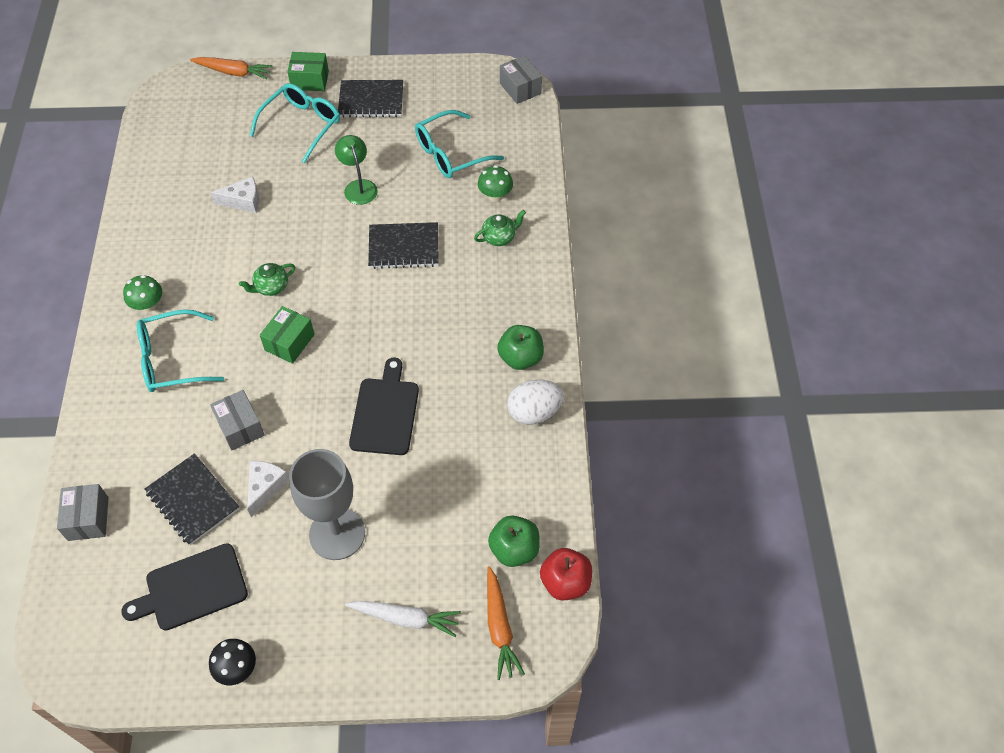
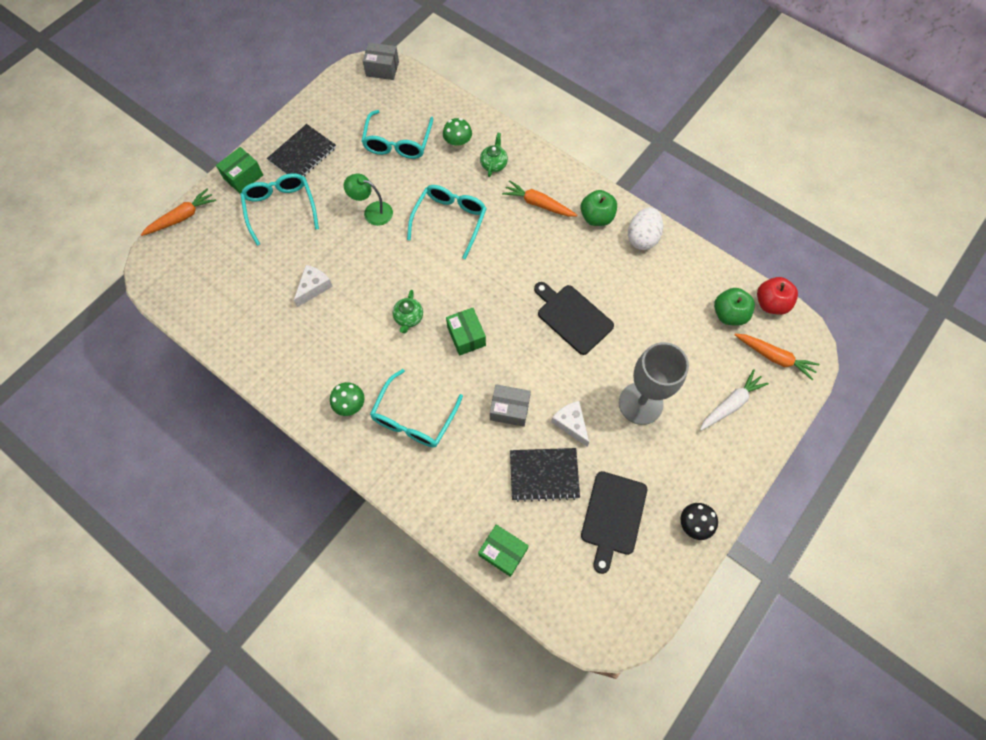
camera: 50 degrees left, 10 degrees up
(88, 518) = (503, 552): grey box -> green box
(403, 247) = (450, 220): black notebook -> turquoise glasses
(489, 301) = (538, 204): none -> orange carrot

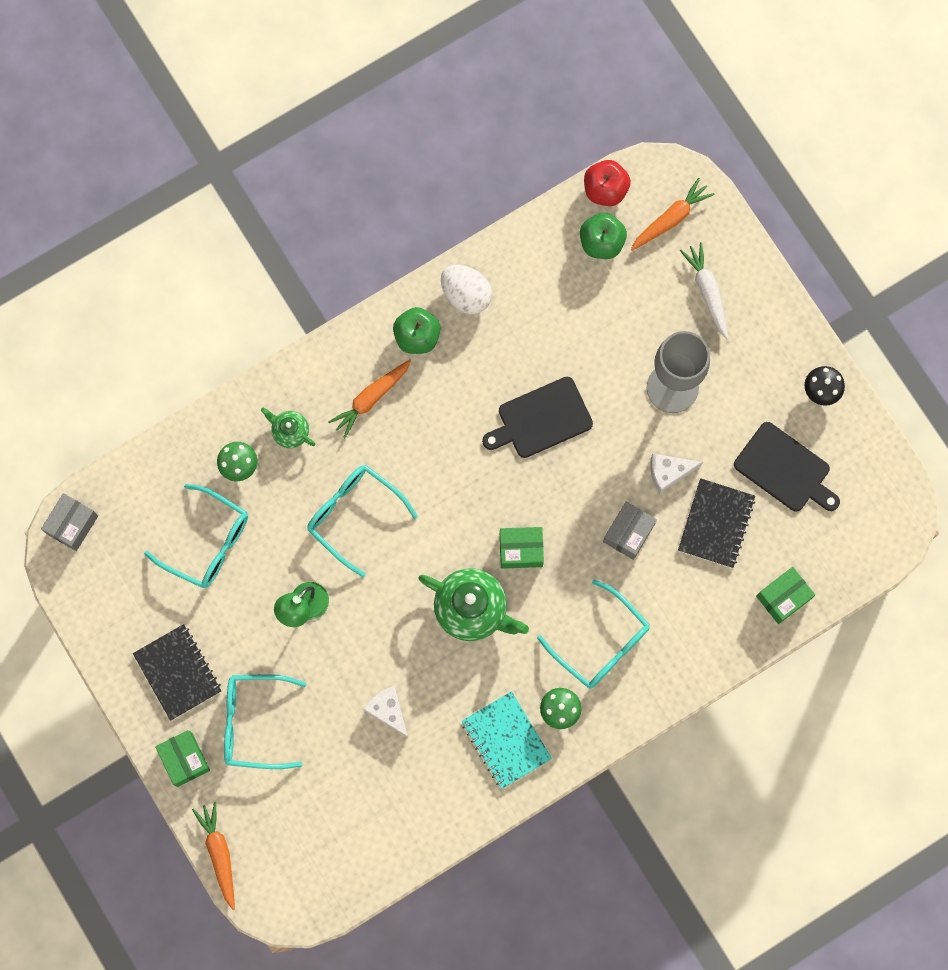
camera: 70 degrees left, 10 degrees up
(315, 374) = (506, 740): none -> turquoise notebook
(409, 318) = (472, 609): green teapot -> green teapot, size x1.90

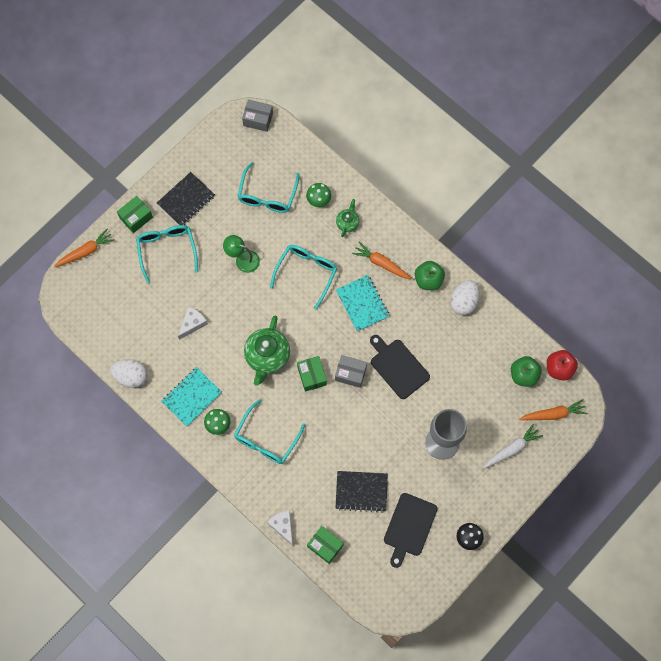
camera: 75 degrees right, 5 degrees down
(427, 444) = (362, 304): none -> turquoise notebook
(447, 827) = (131, 376): none -> white egg
(628, 533) = (340, 438): grey box -> grey box (350, 373)
(669, 472) = (386, 454): white cheese -> white cheese (283, 526)
(670, 219) = (553, 414): orange carrot -> orange carrot turned 45 degrees counterclockwise

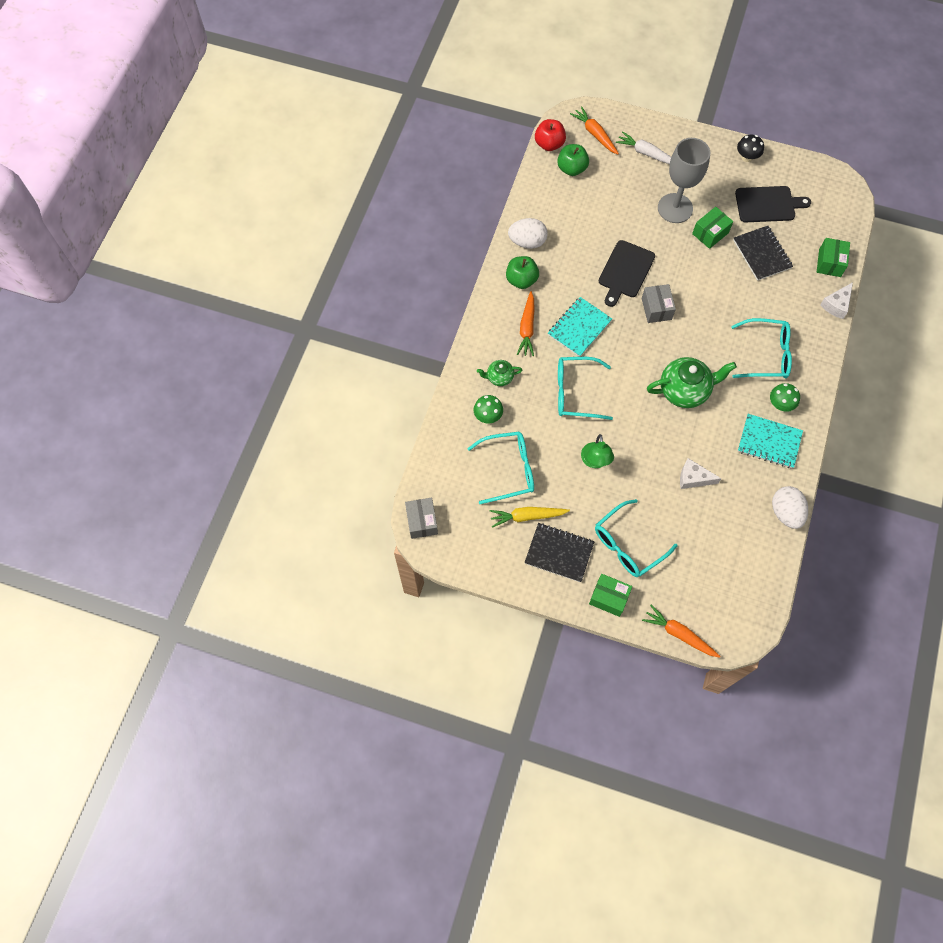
camera: 115 degrees left, 5 degrees down
(224, 191) = (527, 516): none -> yellow carrot
(312, 376) = (679, 341): green box -> green box (710, 233)

